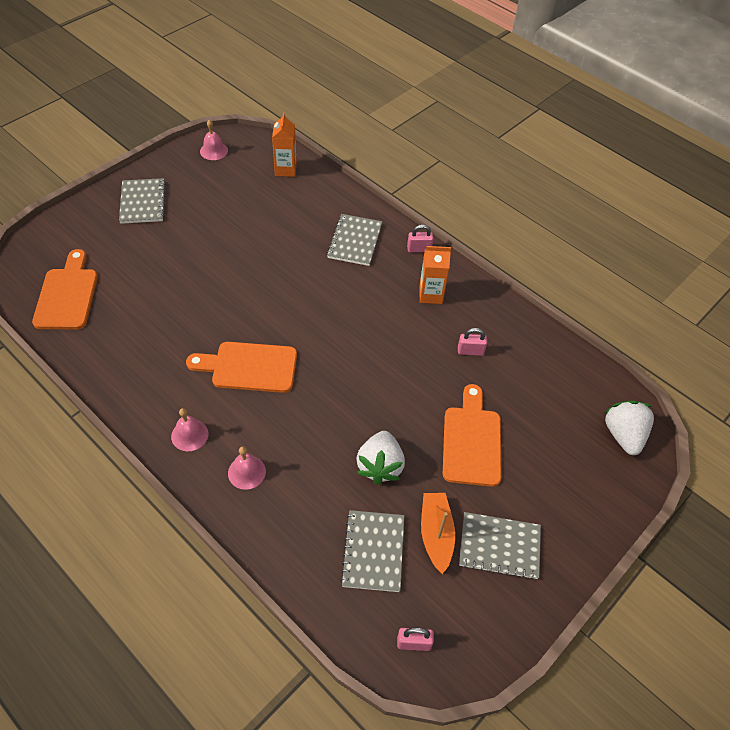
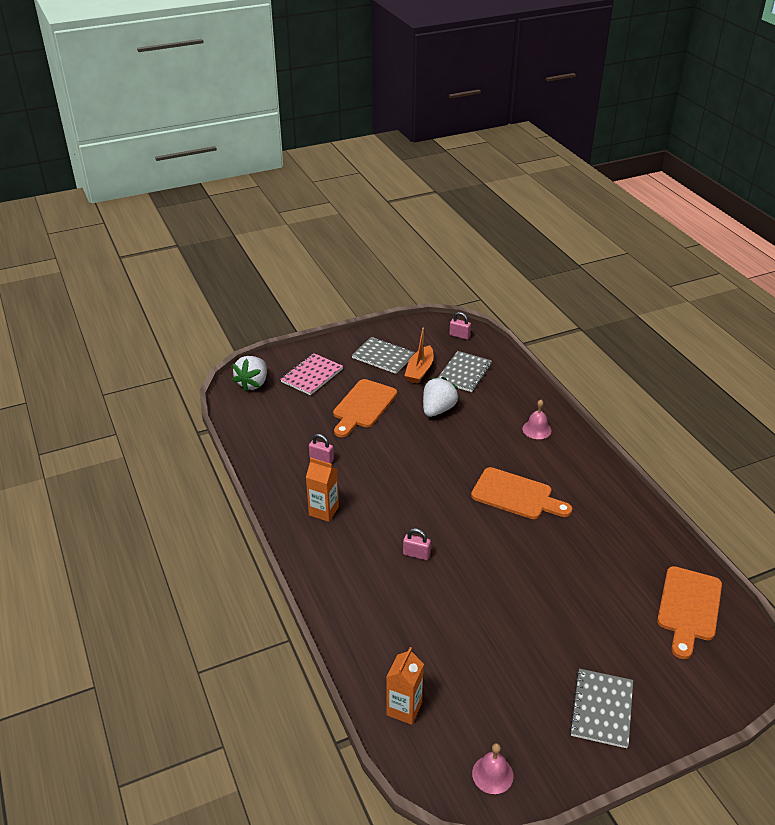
camera: 155 degrees left, 15 degrees down
(189, 435) = (576, 461): pink bell -> none
(355, 241) = (366, 584): grey notebook -> none
(419, 249) = (305, 557): pink padlock -> pink padlock (416, 554)
(566, 474) = (312, 375): none -> pink notebook

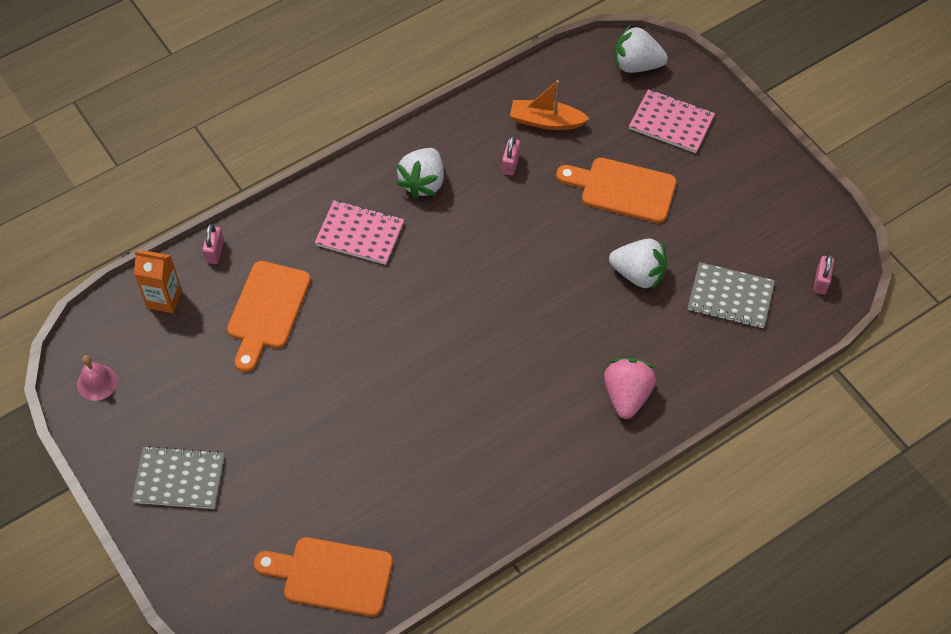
camera: 80 degrees right, 20 degrees up
(323, 511) = (423, 183): orange carton -> white strawberry
(365, 556) = (359, 234): none -> pink notebook
(383, 357) = (738, 195): grey notebook -> none
(416, 554) = (371, 283): pink padlock -> pink padlock (215, 252)
(419, 370) = (719, 242): orange boat -> orange boat (546, 121)
(516, 495) = (490, 378): orange cutting board -> orange cutting board (267, 311)
(536, 429) = (627, 395): pink bell -> pink strawberry

